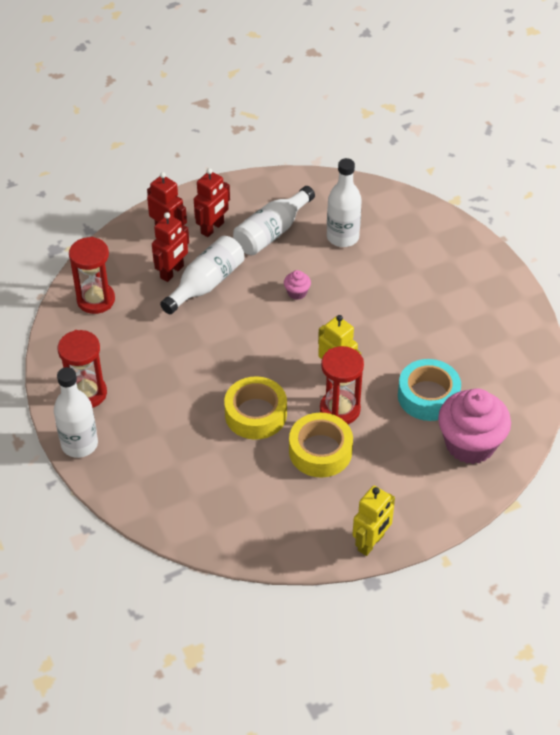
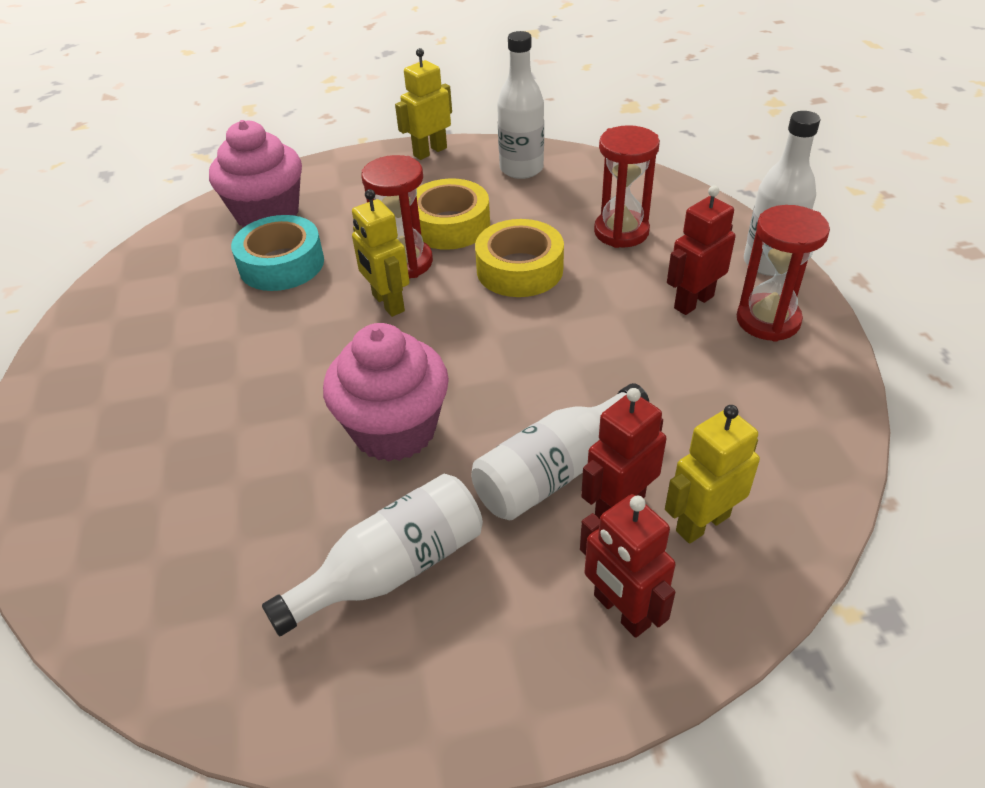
camera: 165 degrees left, 5 degrees down
(96, 300) = (773, 470): red hourglass -> red hourglass (621, 232)
(132, 270) = (702, 523): none -> yellow robot
(212, 228) = (517, 603): red robot -> red robot (693, 302)
(297, 293) = (394, 430): pink cupcake -> pink cupcake, size x2.40
(342, 237) = (255, 532): white bottle -> white bottle (521, 169)

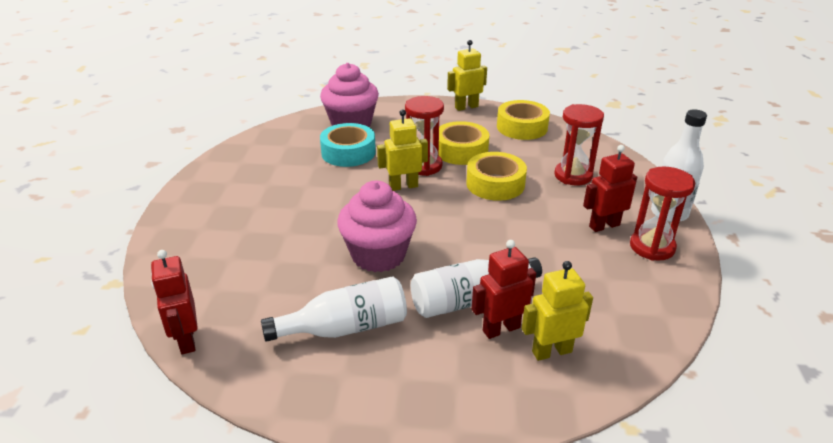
camera: 15 degrees right, 10 degrees down
(387, 303) = (403, 186): yellow robot -> yellow robot turned 90 degrees clockwise
(521, 169) = (522, 127): white bottle -> yellow tape
(621, 611) = (476, 385): red robot -> red robot (186, 340)

